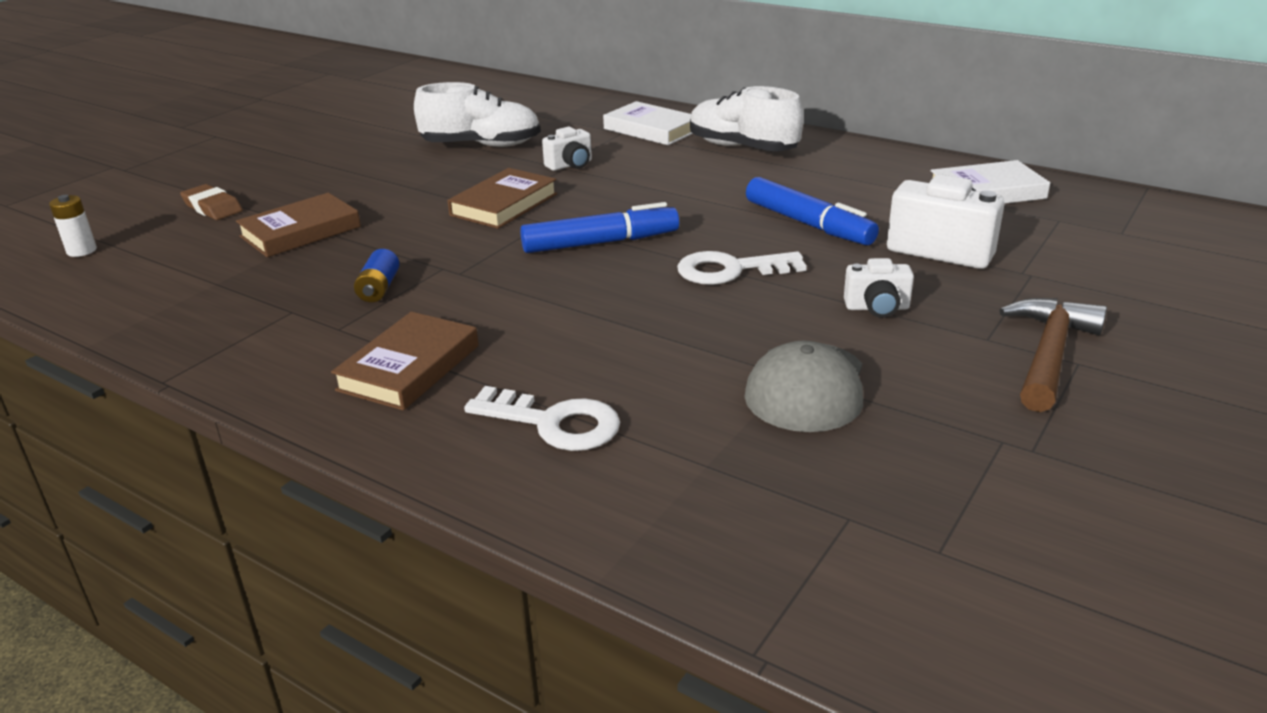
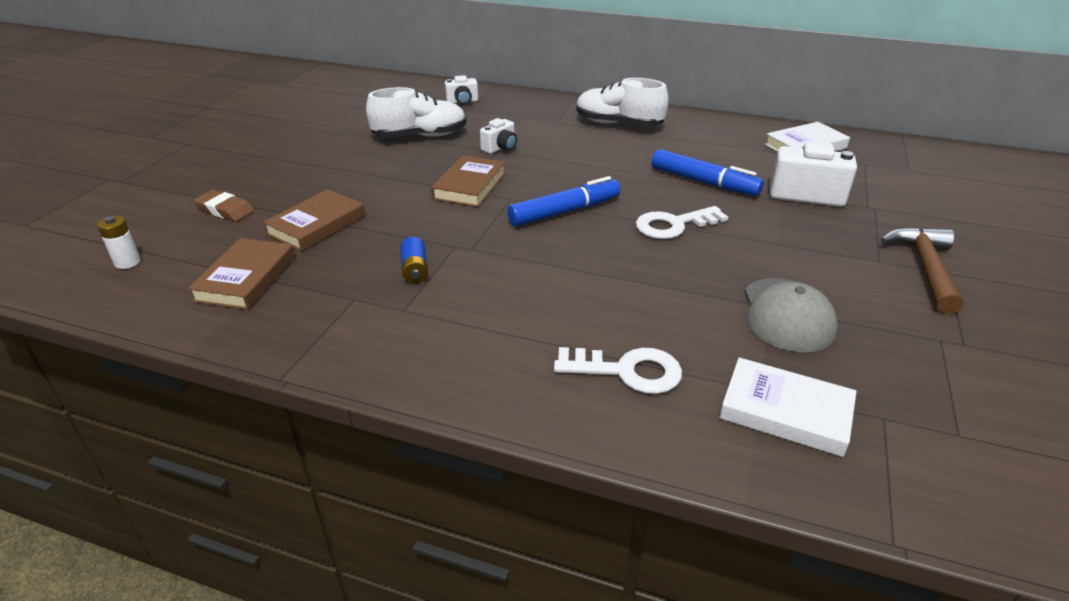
camera: 15 degrees left, 5 degrees up
(409, 368) = (483, 338): brown book -> brown book (246, 279)
(651, 129) = (542, 113): white book -> white book (785, 411)
(877, 308) = (793, 245): white camera -> white camera (462, 102)

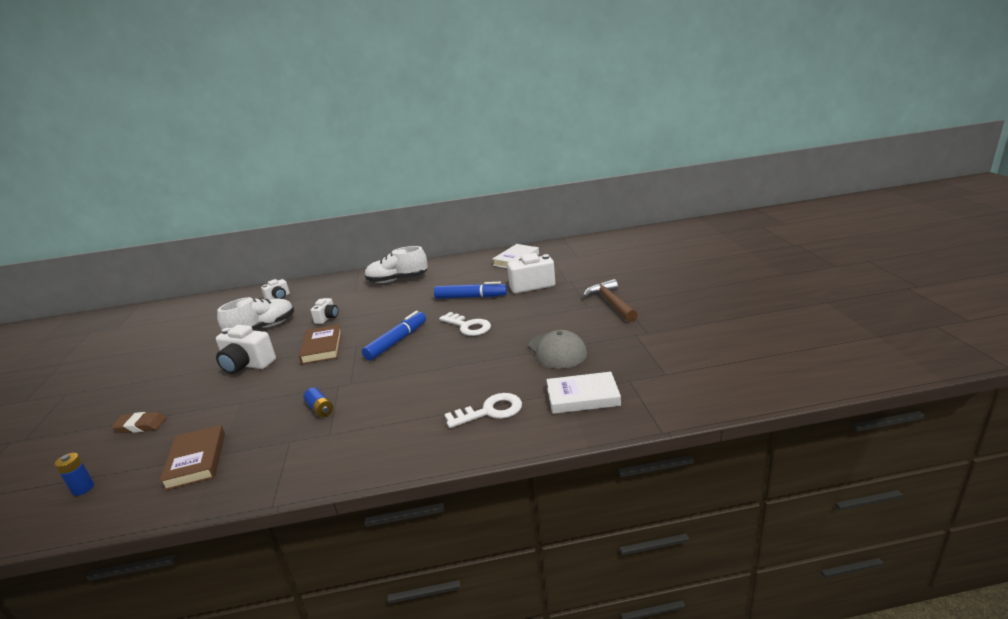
camera: 25 degrees left, 10 degrees down
(128, 262) = (83, 488): white battery -> blue battery
(317, 225) = (225, 409): brown book -> none
(374, 177) = (247, 365): none -> white camera
(673, 225) = (468, 326): white key -> white key turned 90 degrees counterclockwise

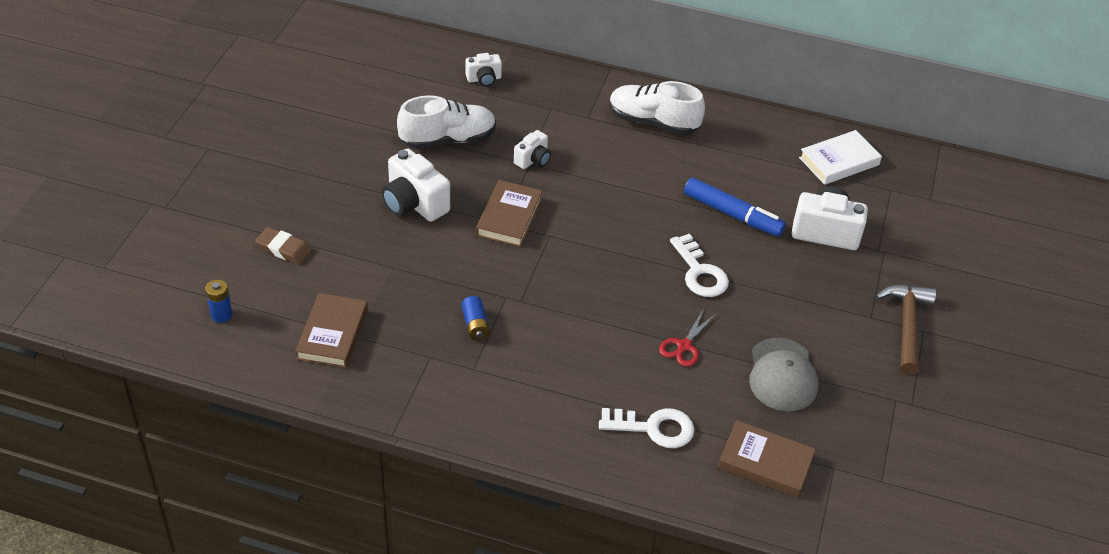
camera: 20 degrees right, 20 degrees up
(397, 341) = (601, 254): blue marker -> none
(482, 362) = (684, 346): none -> red scissors
(582, 397) = (765, 462): white book -> brown book

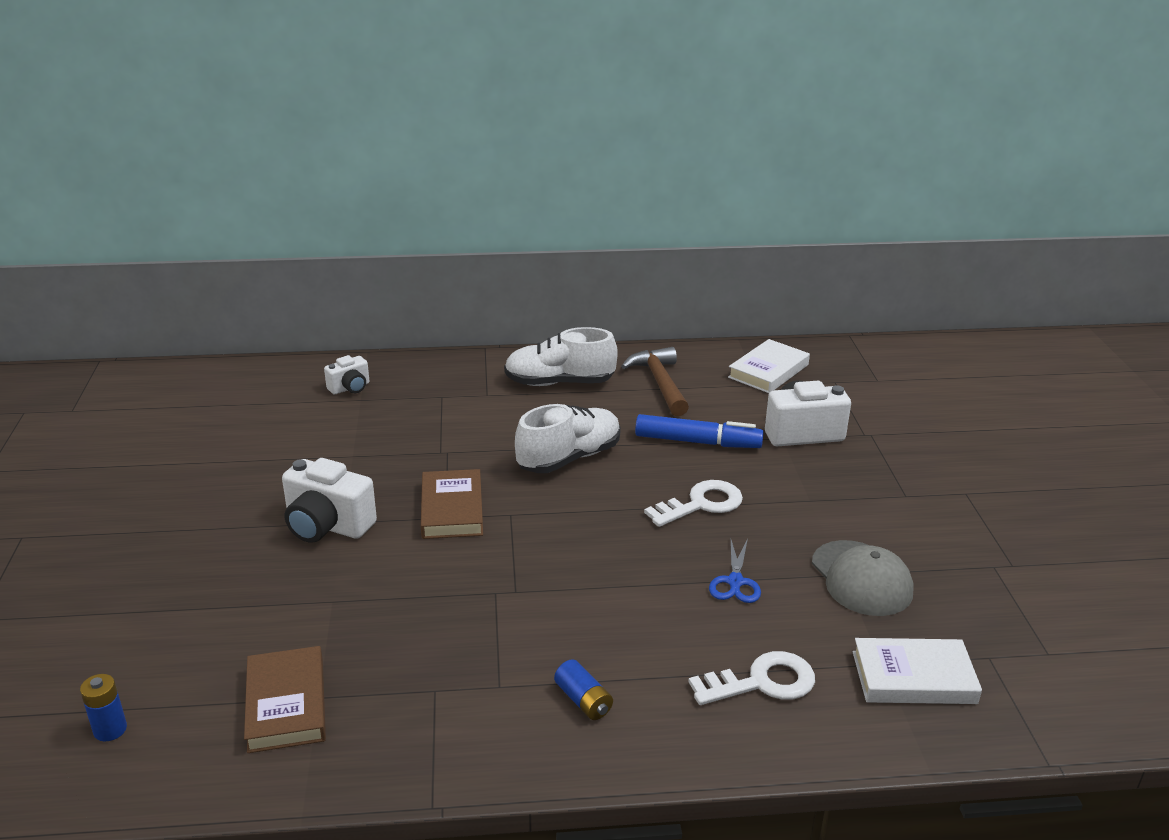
camera: 20 degrees left, 15 degrees down
(284, 249) = (173, 622): brown eraser -> none
(448, 139) = (337, 452): white shoe -> white shoe (569, 458)
(475, 325) = (474, 634): blue battery -> blue battery (583, 700)
(533, 160) = (448, 447): white camera -> none
(684, 346) = (735, 582): red scissors -> blue scissors
(699, 272) = (701, 504): white key -> white key turned 75 degrees counterclockwise
(765, 462) = (913, 677): brown book -> white book
(907, 325) = (946, 493): brown hammer -> brown hammer (660, 383)

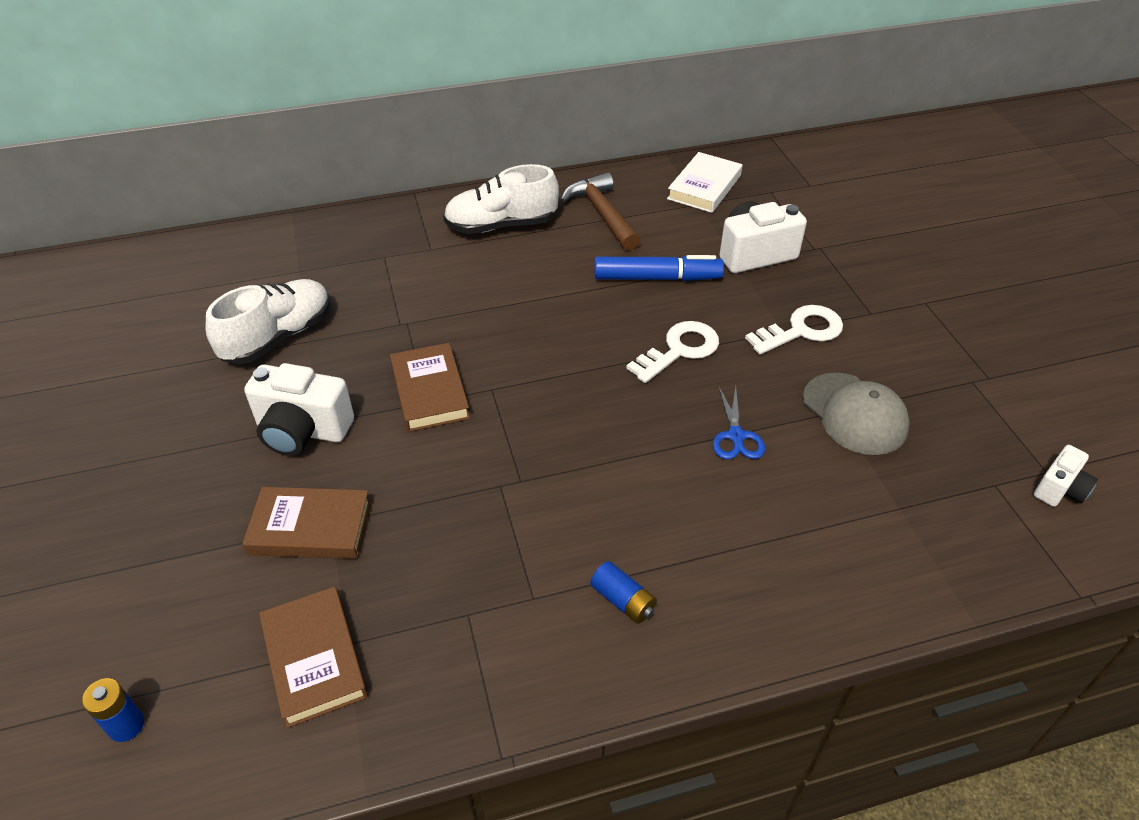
camera: 10 degrees left, 15 degrees up
(312, 602) = (310, 528): none -> brown book
(350, 388) = (284, 258): white camera -> white camera (1059, 489)
(569, 458) = (534, 313): white shoe -> white shoe (278, 337)
(762, 682) = (792, 549): white key -> white key (801, 330)
(913, 677) = (932, 519): white book -> none

